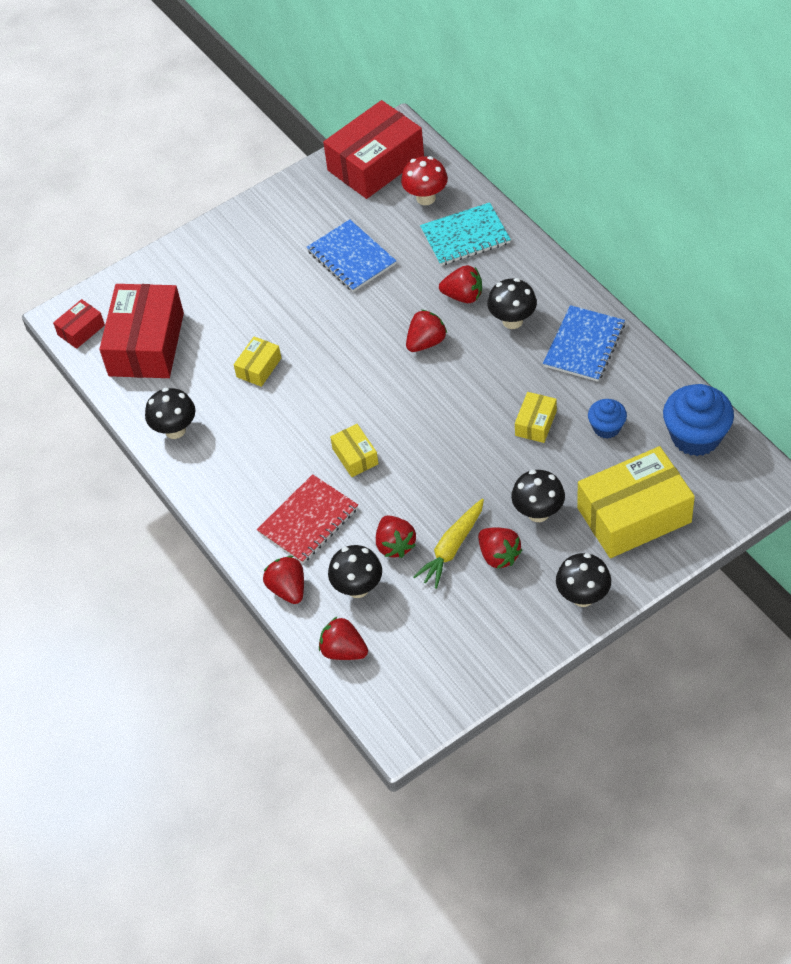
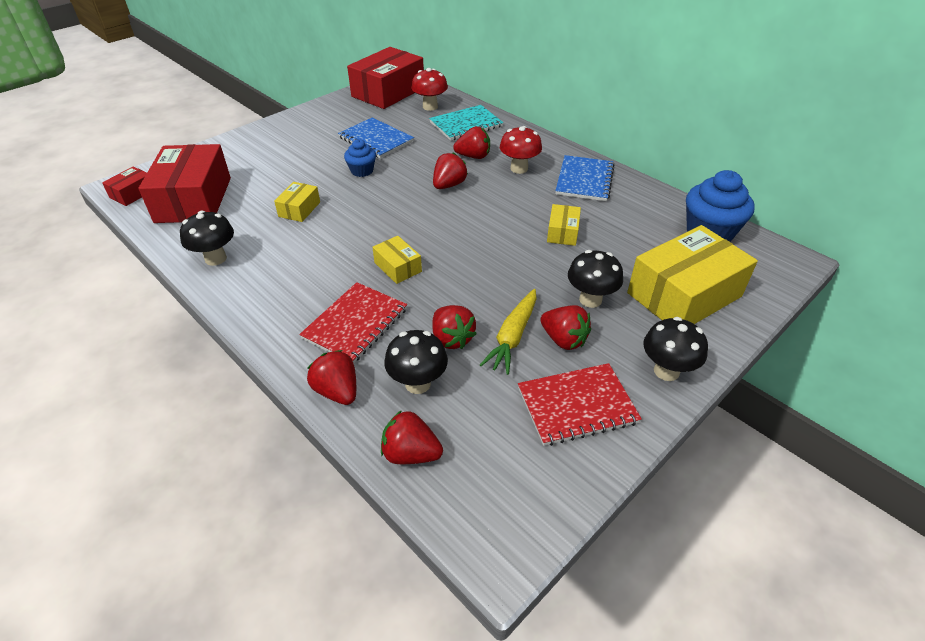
camera: 15 degrees left, 10 degrees down
(491, 622) = (577, 405): none -> red notebook
(512, 321) = (519, 169): black mushroom -> red mushroom
(606, 427) = (627, 231): blue cupcake -> blue cupcake (362, 171)

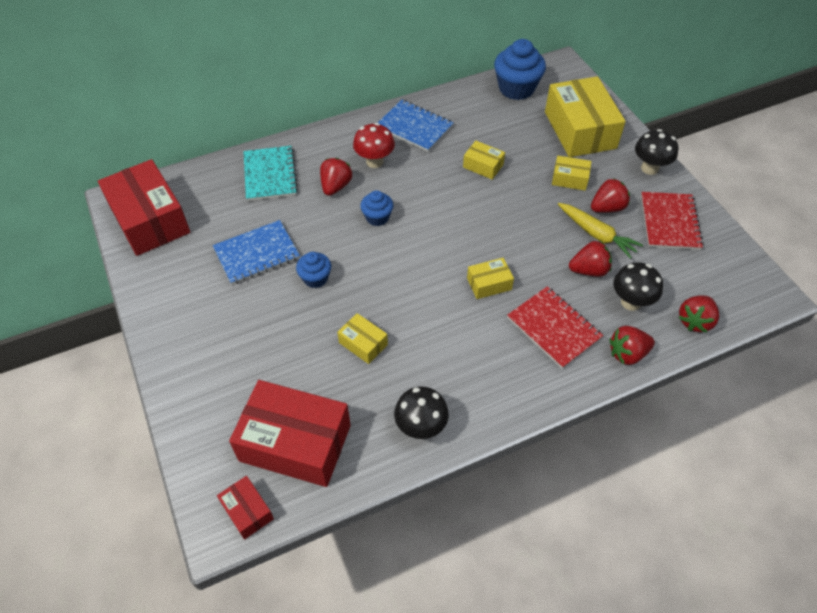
camera: 70 degrees left, 10 degrees up
(430, 107) = (212, 192): red mushroom -> none
(449, 185) = (377, 217): red strawberry -> blue cupcake
(590, 299) = (569, 179): black mushroom -> yellow box

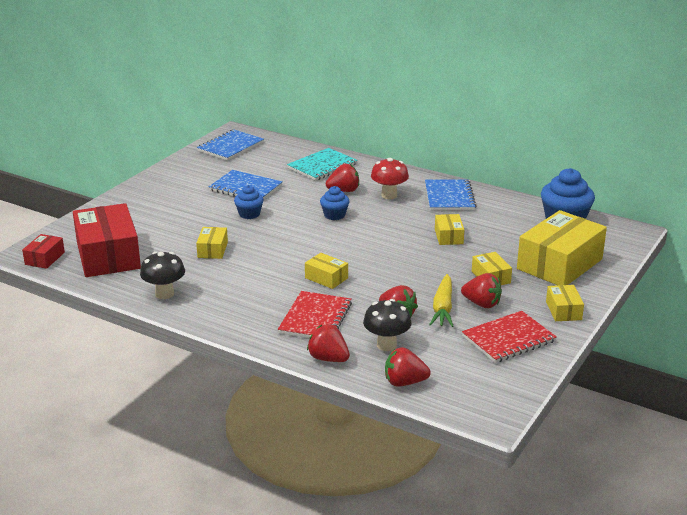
camera: 55 degrees right, 25 degrees down
(150, 220) = (230, 147): red box -> blue notebook
(649, 168) = (563, 310): black mushroom -> yellow box

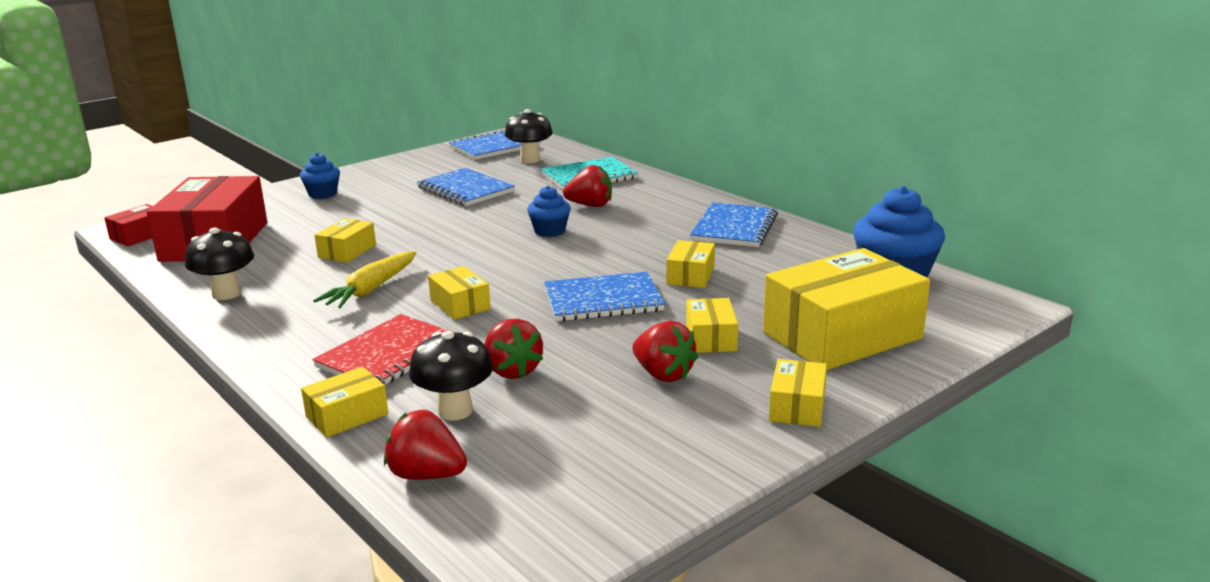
camera: 20 degrees right, 5 degrees down
(249, 214) = (439, 217): blue cupcake -> blue cupcake (323, 194)
(268, 156) = (530, 160): none -> black mushroom
(328, 359) = (347, 415): red strawberry -> yellow box
(389, 195) = (648, 217): red mushroom -> none
(410, 261) = (603, 300): none -> blue notebook
(443, 308) = (595, 370): yellow carrot -> yellow carrot (371, 289)
(508, 339) = (664, 436): red notebook -> none

